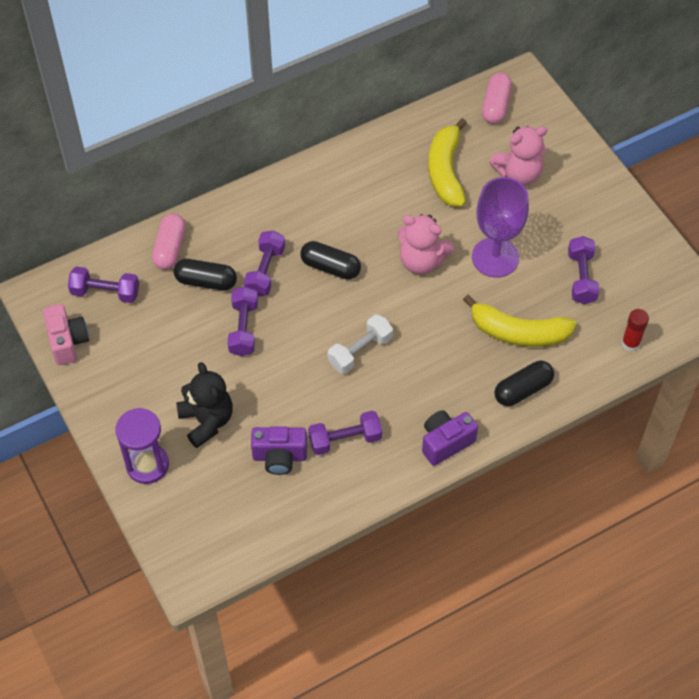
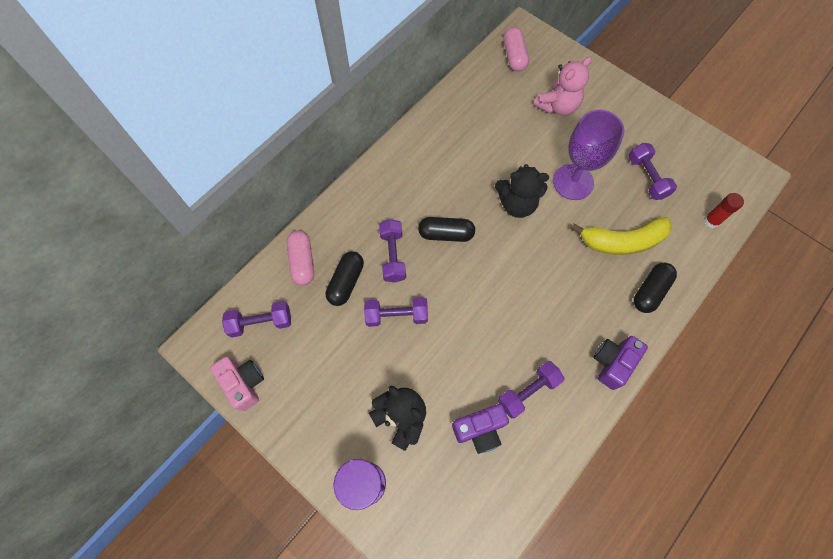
camera: 20 degrees left, 10 degrees up
(206, 281) = (346, 282): black capsule -> black capsule turned 60 degrees counterclockwise
(243, 328) = (396, 315): purple dumbbell -> purple dumbbell turned 75 degrees counterclockwise
(360, 351) = (503, 302): white dumbbell -> none
(421, 261) = (517, 204): pink teddy bear -> black teddy bear
(445, 171) = (501, 121): yellow banana -> none

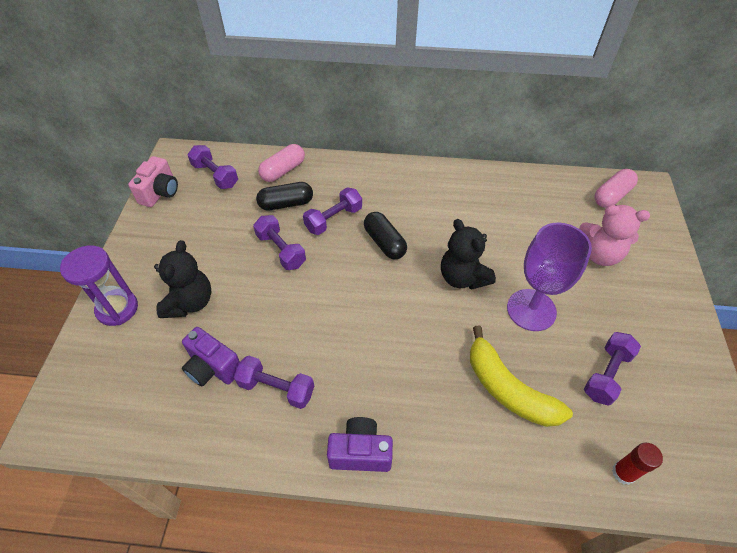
camera: 55 degrees right, 15 degrees down
(650, 291) = (474, 448): black capsule -> none

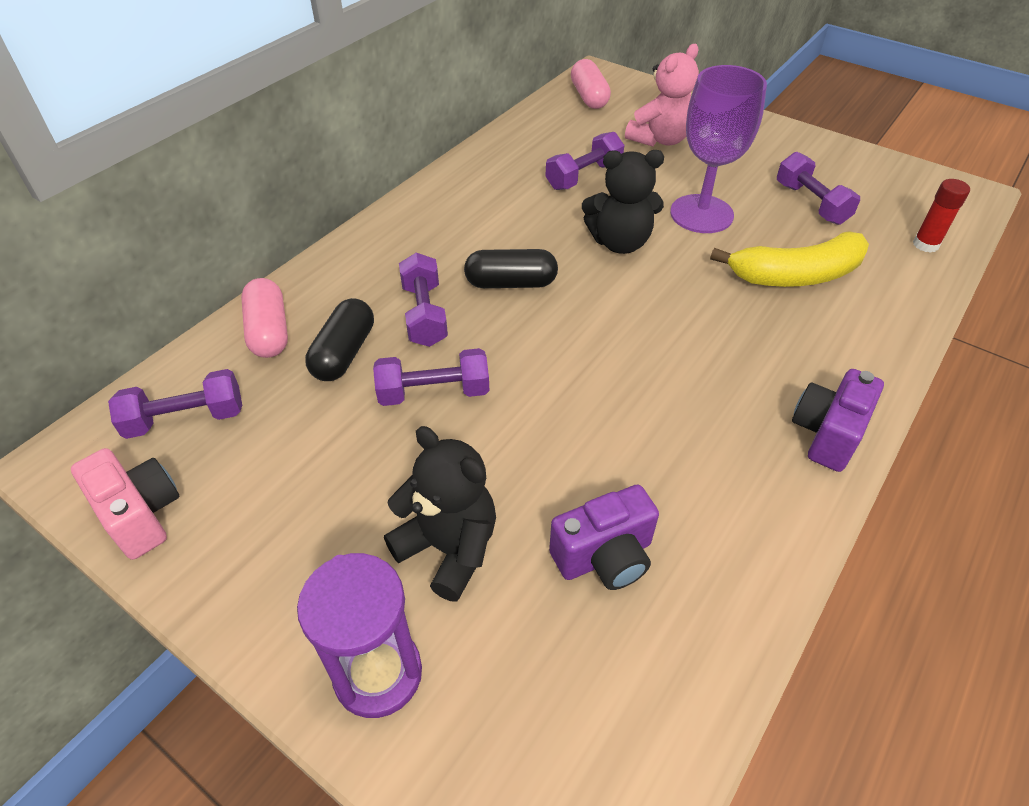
camera: 60 degrees left, 5 degrees down
(276, 388) = (686, 487): purple dumbbell -> purple dumbbell (583, 176)

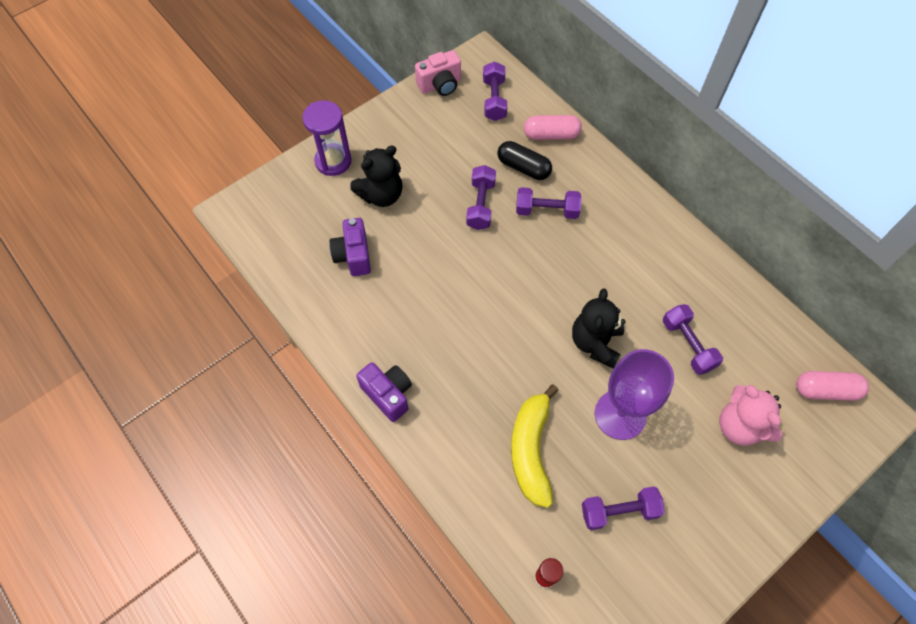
camera: 105 degrees right, 15 degrees up
(511, 283) = (565, 263): black capsule -> none

